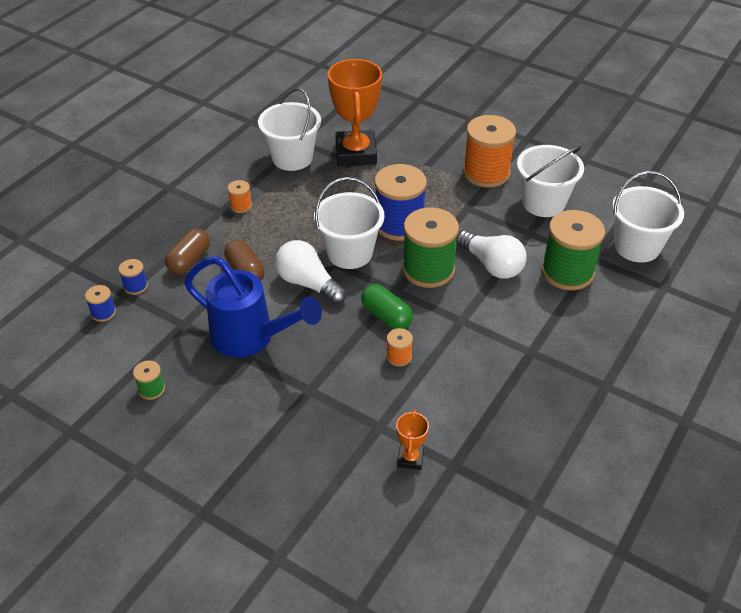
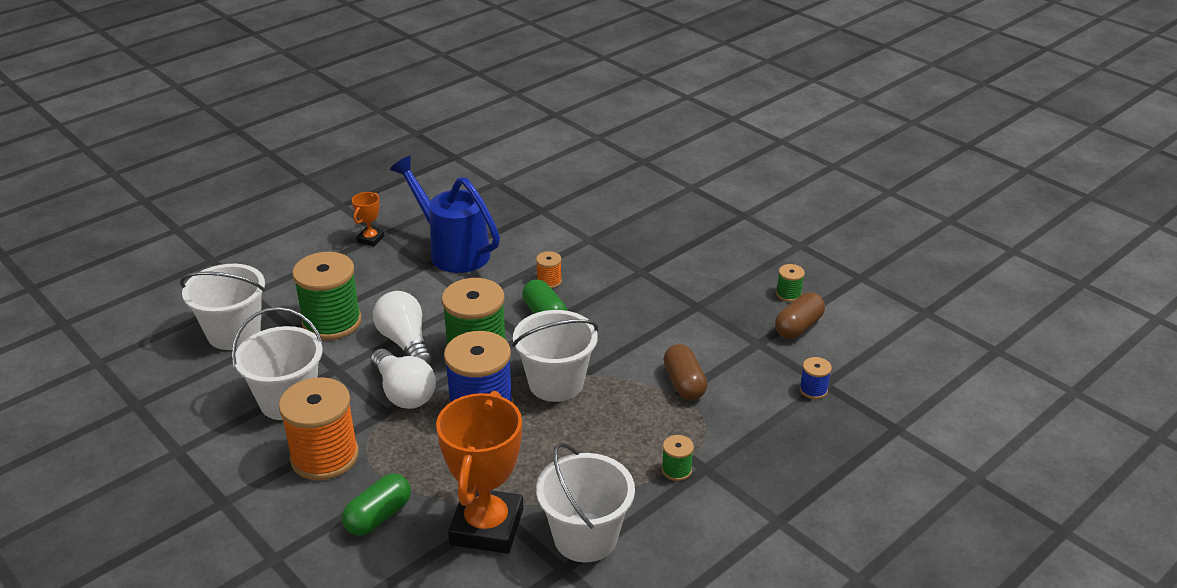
camera: 165 degrees left, 10 degrees down
(103, 313) = (847, 368): blue spool -> none
(189, 260) = (749, 408): brown capsule -> brown capsule (798, 327)
(241, 206) = (676, 470): orange spool -> green spool
(251, 338) = (687, 318): blue watering can -> blue watering can (452, 250)
(308, 283) = (615, 359): white light bulb -> white light bulb (403, 392)
(410, 458) = (573, 218): orange trophy -> orange trophy (370, 239)
(426, 147) = (378, 516): none -> green capsule

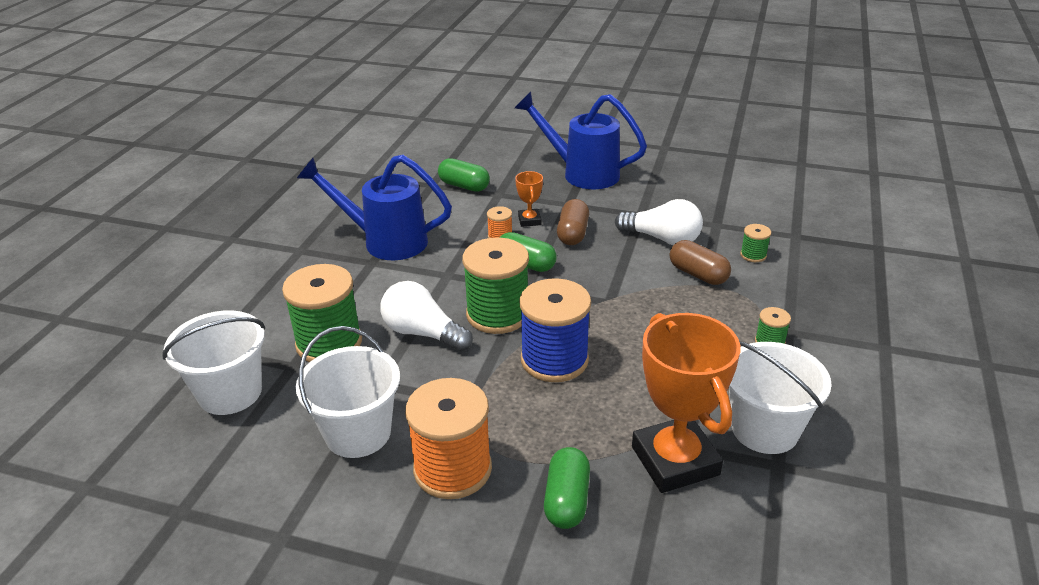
camera: 30 degrees left, 0 degrees up
(370, 239) = (293, 258): orange trophy -> orange trophy (529, 220)
(403, 392) = (469, 377): white light bulb -> white light bulb (662, 239)
(556, 383) = (597, 314): white bucket -> none
(567, 221) = (464, 186): none -> green capsule
(687, 245) = (581, 173): none -> blue watering can
(788, 294) = (697, 183): green spool -> green spool (753, 255)
(798, 327) = (730, 203): brown capsule -> brown capsule (572, 233)
(813, 390) = (794, 243): blue spool -> none

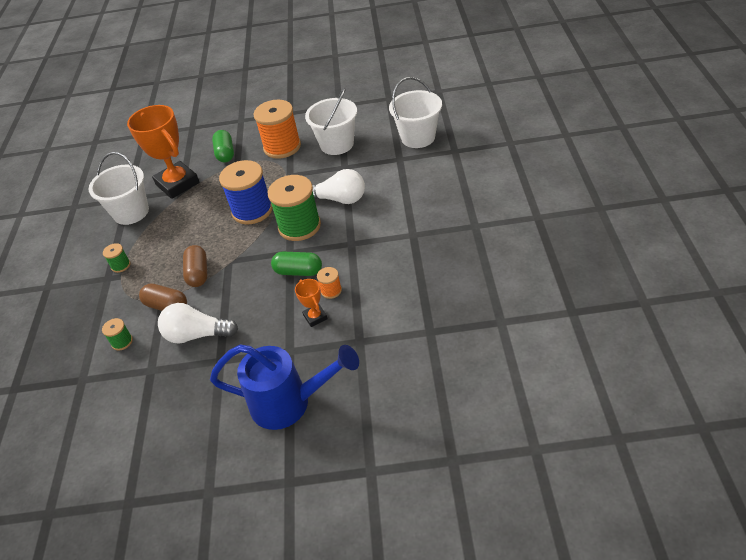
camera: 165 degrees right, 10 degrees up
(329, 343) = (390, 175): green spool -> none
(384, 241) = (419, 255): blue watering can -> none
(464, 186) = (397, 340): green capsule -> none
(572, 233) = (273, 315): brown capsule -> brown capsule (198, 273)

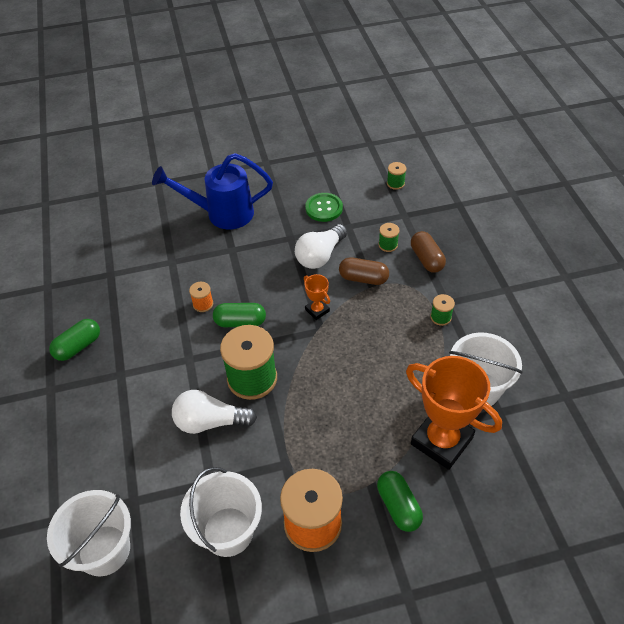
camera: 165 degrees right, 5 degrees up
(61, 429) = (395, 183): none -> green spool
(165, 399) = (324, 208): none -> green button
(197, 335) = (320, 255): white light bulb -> white light bulb turned 135 degrees clockwise
(198, 273) = (347, 313): brown capsule -> brown capsule (426, 259)
(252, 210) = (317, 399): blue spool -> none
(315, 317) = (214, 278): orange trophy -> orange trophy (317, 310)
(454, 258) = (78, 346): none -> green capsule

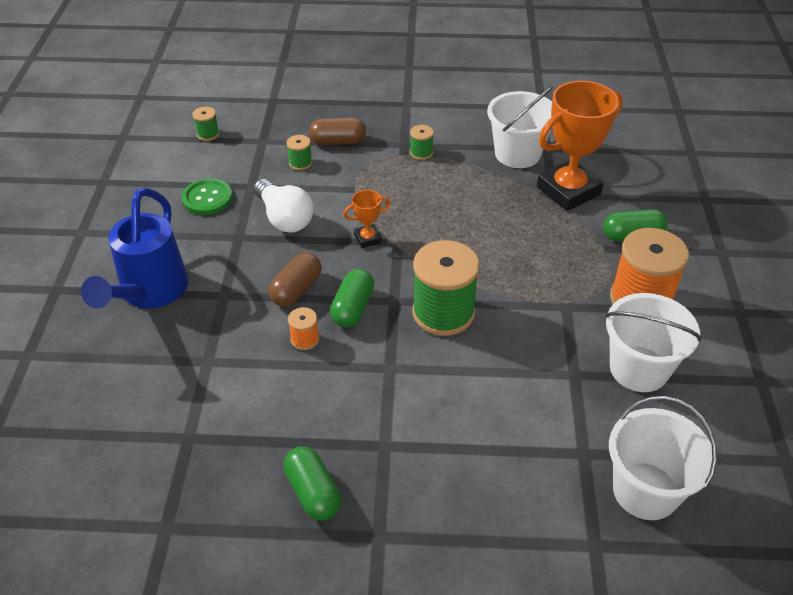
camera: 75 degrees left, 5 degrees down
(210, 422) = (492, 361): white light bulb -> none
(363, 278) = (339, 192): brown capsule -> brown capsule (296, 289)

